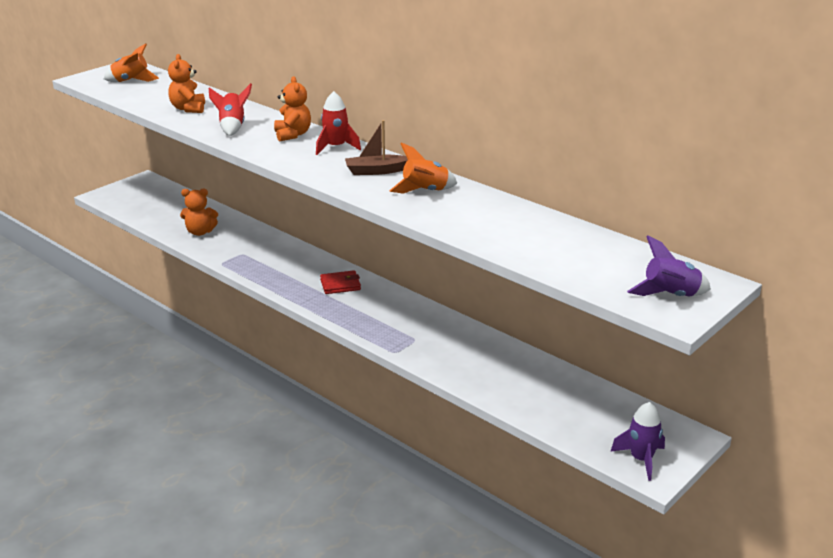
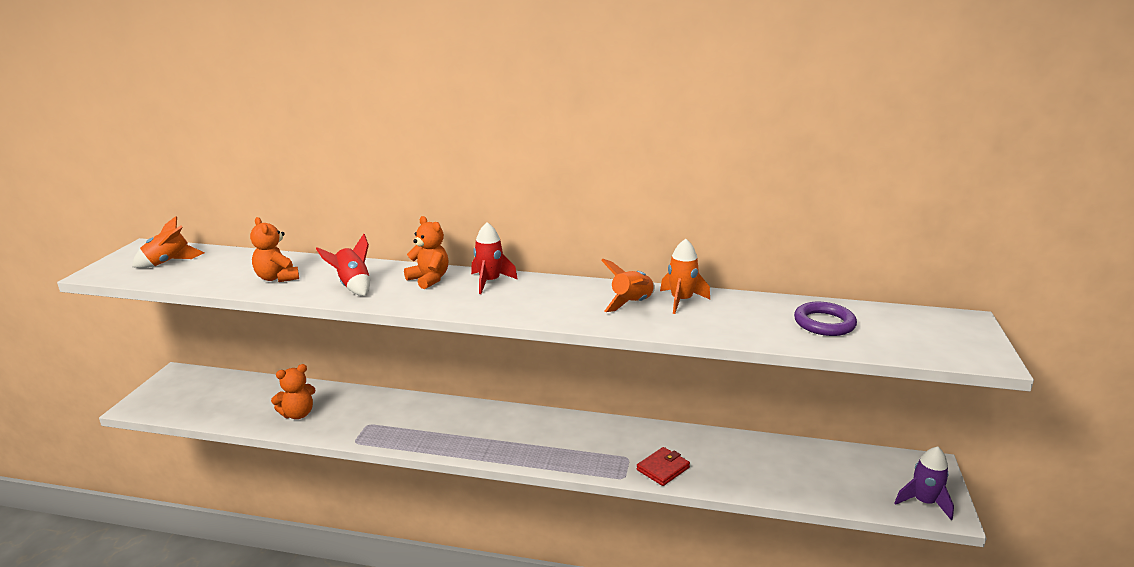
camera: 30 degrees left, 5 degrees down
(340, 285) = (502, 425): red wallet -> red wallet (663, 469)
(376, 171) = (561, 295): brown boat -> none
(470, 199) = (681, 301): none -> orange rocket
(569, 249) = (824, 323): none -> purple ring
(670, 295) = (955, 341): purple rocket -> none

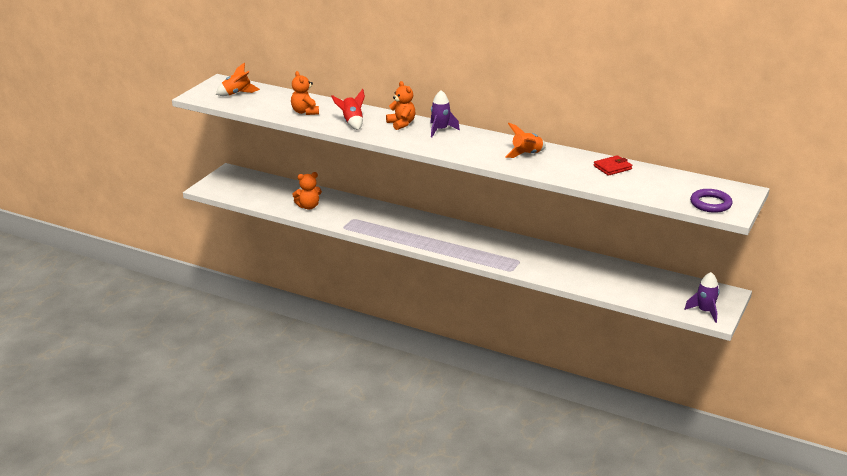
camera: 15 degrees right, 5 degrees up
(489, 282) = (440, 130): red rocket -> purple rocket
(663, 469) = (540, 270): red wallet -> red wallet (612, 167)
(681, 301) = (561, 156): orange rocket -> none
(824, 323) = (645, 181): purple ring -> purple ring (710, 204)

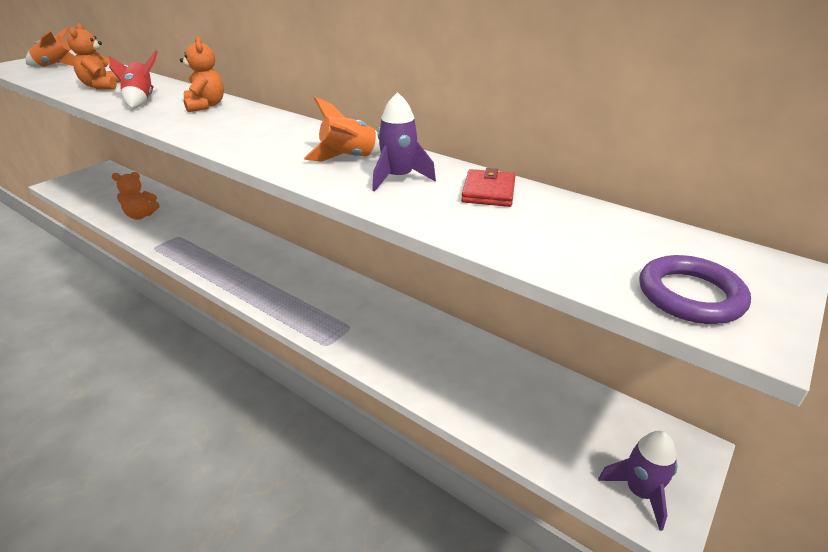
camera: 10 degrees right, 5 degrees up
(440, 130) = (250, 116): purple rocket -> purple rocket (398, 178)
(612, 167) = (488, 192): red wallet -> red wallet turned 60 degrees counterclockwise

